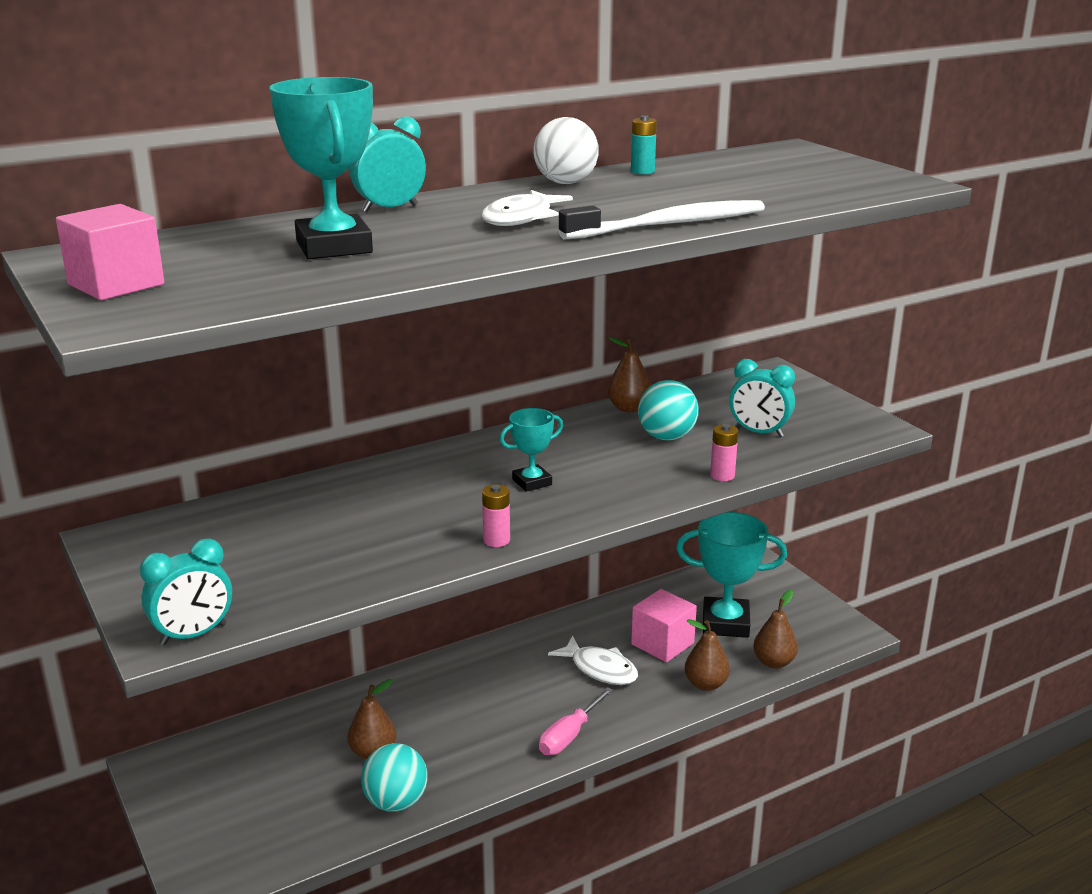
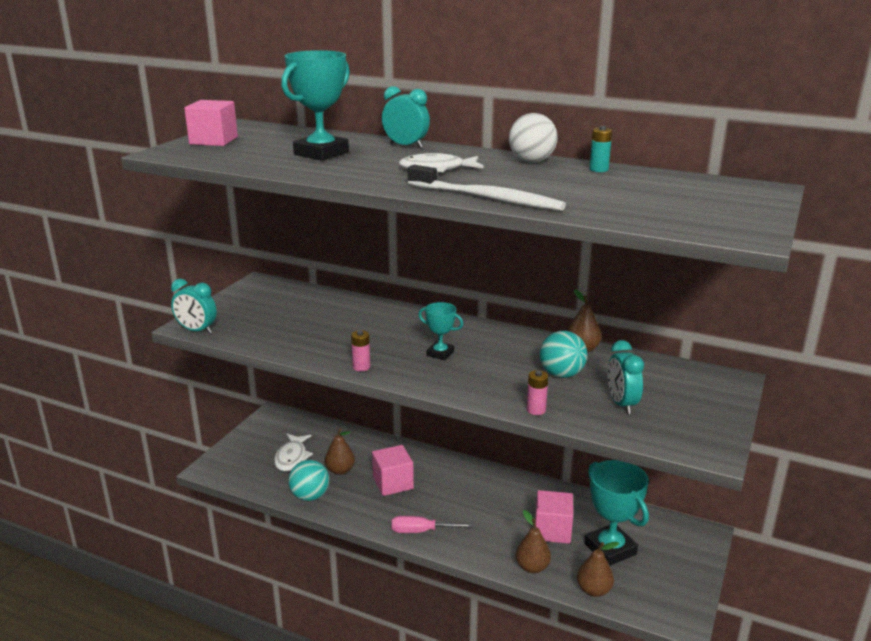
camera: 55 degrees right, 0 degrees up
(453, 719) = (393, 483): none -> pink cube
(600, 669) = (496, 516): white fish -> white fish (292, 457)

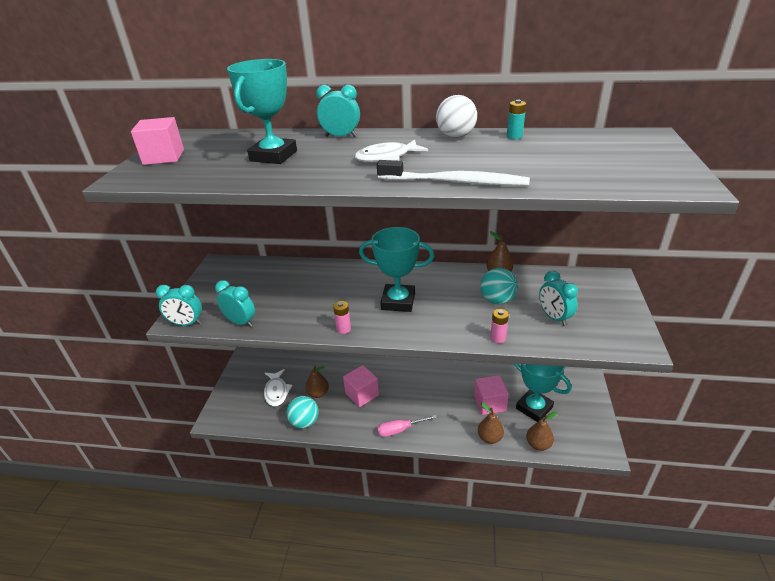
camera: 15 degrees left, 10 degrees up
(253, 340) = (240, 322): none -> turquoise clock
(440, 353) = (398, 301): turquoise trophy -> turquoise trophy, size x1.83

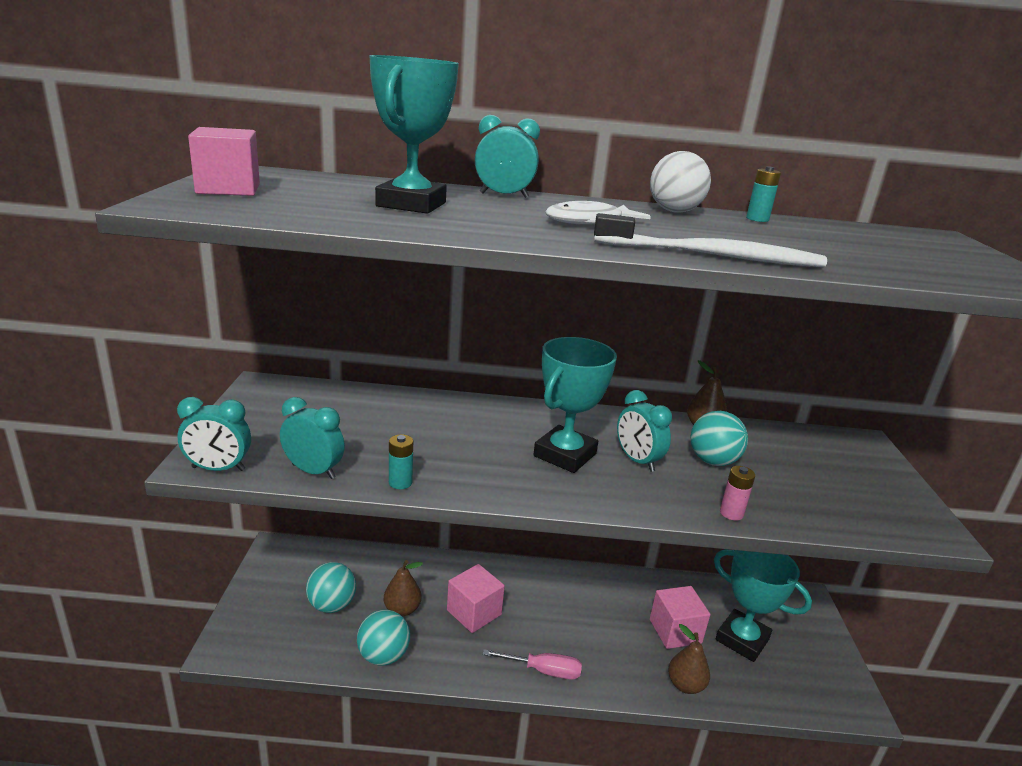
camera: 10 degrees left, 10 degrees down
(276, 392) = (332, 605): white fish -> turquoise ball
(291, 327) = (400, 482): none -> turquoise battery
(343, 329) = (488, 489): pink battery -> none
(398, 301) = (565, 455): turquoise trophy -> turquoise trophy turned 60 degrees counterclockwise
(400, 430) = (543, 671): pink screwdriver -> pink screwdriver turned 150 degrees counterclockwise
(538, 444) = (761, 696): brown pear -> none
(554, 317) = (803, 488): turquoise clock -> turquoise clock (637, 461)

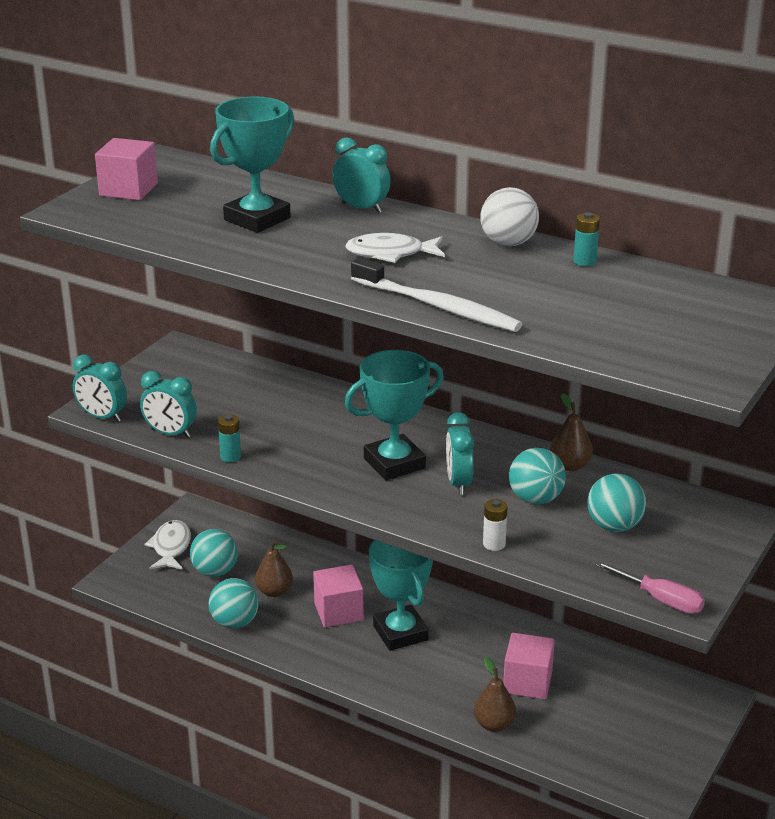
camera: 30 degrees right, 5 degrees up
(272, 592) = (171, 547): none -> white fish
(313, 471) = (170, 433): turquoise clock -> turquoise clock turned 150 degrees clockwise
(543, 671) = (366, 674): pink screwdriver -> pink screwdriver (660, 599)
(731, 513) = (494, 544): pink battery -> white battery
(742, 639) = (594, 709): turquoise trophy -> turquoise trophy (400, 633)
(796, 471) = (614, 526): none -> turquoise ball

